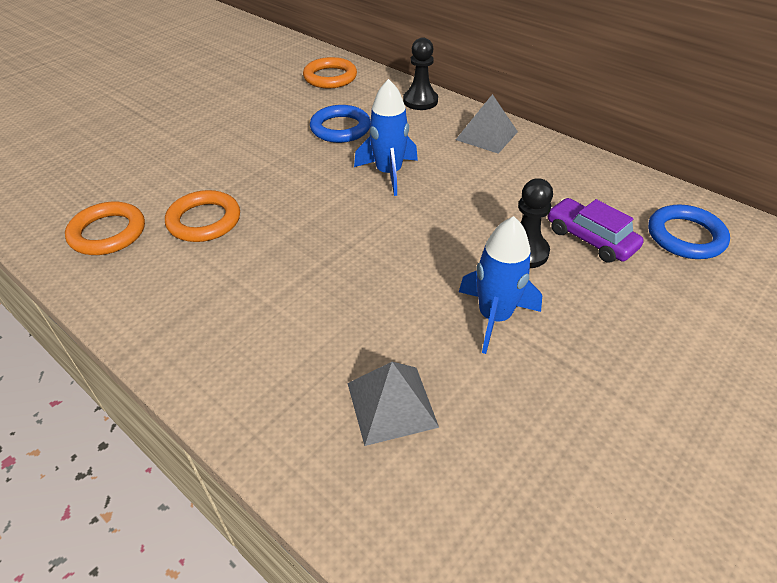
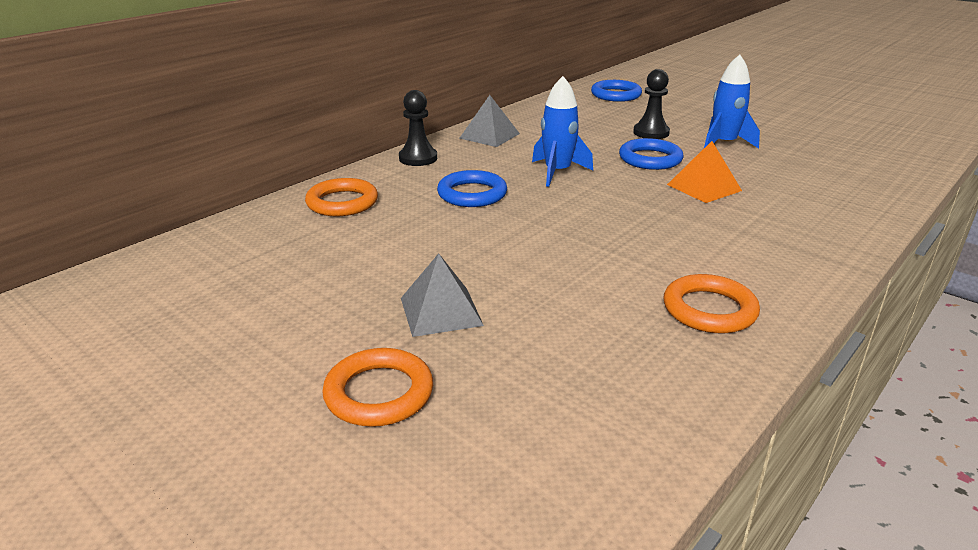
camera: 90 degrees left, 15 degrees down
(204, 220) = (663, 253): orange ring -> orange ring (379, 393)
(345, 271) = (704, 187): none -> orange pyramid
(391, 404) = (822, 172): grey pyramid -> grey pyramid (440, 311)
(430, 240) = (650, 159): none -> blue ring
(590, 239) = (628, 116): purple car -> none

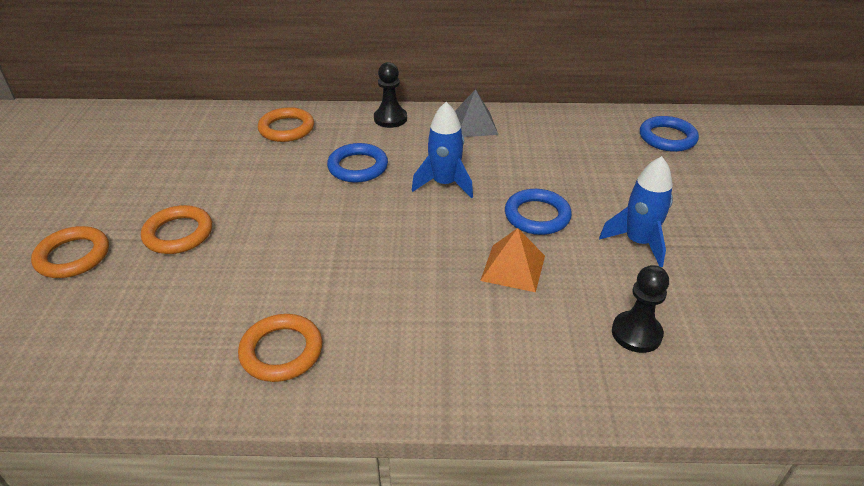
camera: 50 degrees right, 10 degrees up
(440, 311) = (178, 234): grey pyramid -> orange ring
(651, 133) = (601, 192): black pawn -> black pawn (636, 333)

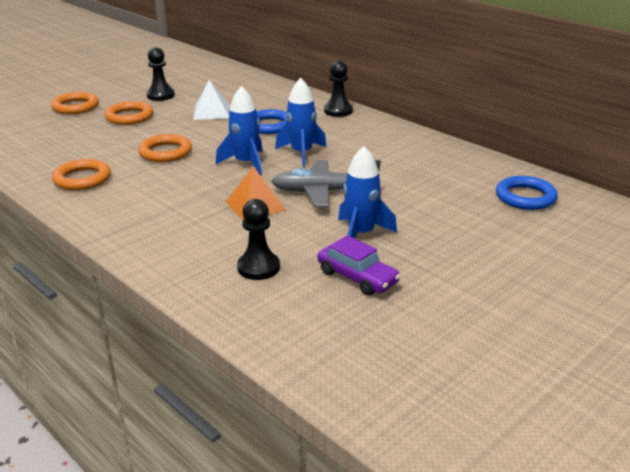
camera: 45 degrees right, 10 degrees down
(164, 185) = (160, 95): none -> black pawn
(267, 179) = (211, 112): none -> white pyramid
(286, 129) = (267, 94): orange ring -> orange ring (165, 152)
(416, 224) = (246, 163): none -> blue rocket
(473, 125) = (386, 134): grey pyramid -> none
(537, 216) = (324, 191): blue ring -> grey plane
(711, 288) = (357, 277): none -> purple car

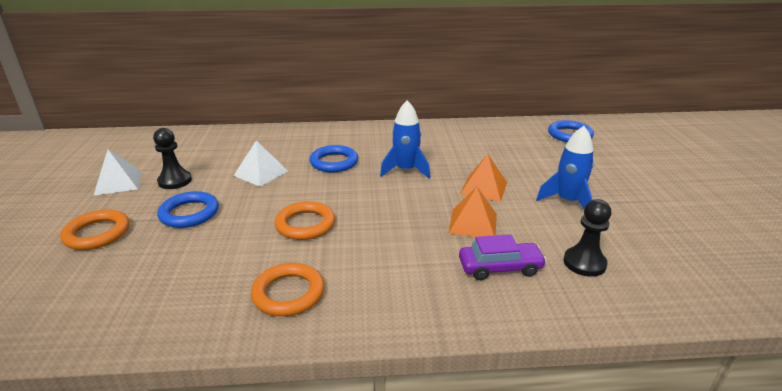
camera: 50 degrees left, 0 degrees up
(129, 117) = (189, 213): orange ring -> blue ring
(135, 84) = (118, 182): none -> white pyramid
(246, 163) = (388, 197): blue rocket -> none
(324, 191) = (483, 188): grey plane -> orange pyramid
(338, 111) = (355, 131): black pawn -> none
(357, 277) = (633, 228): purple car -> purple car (500, 268)

